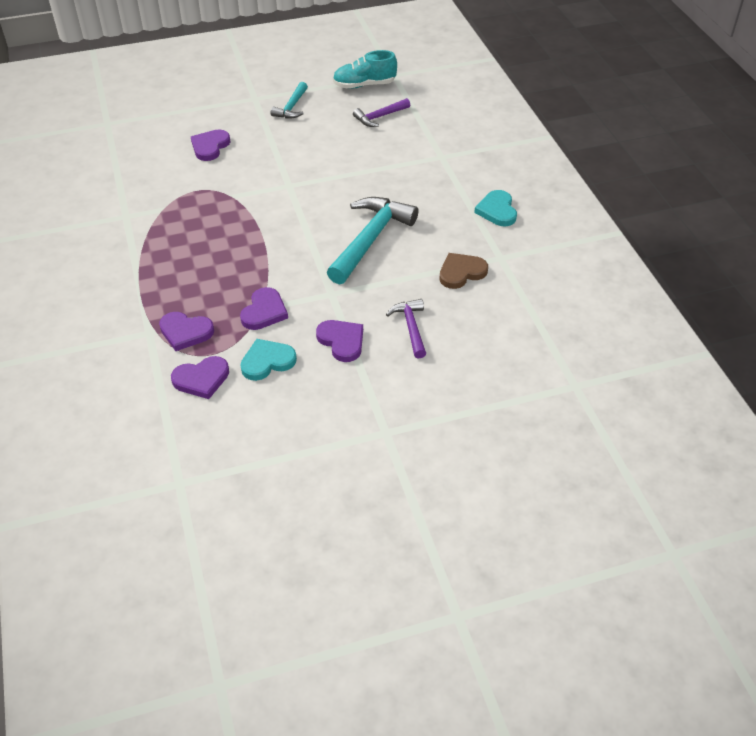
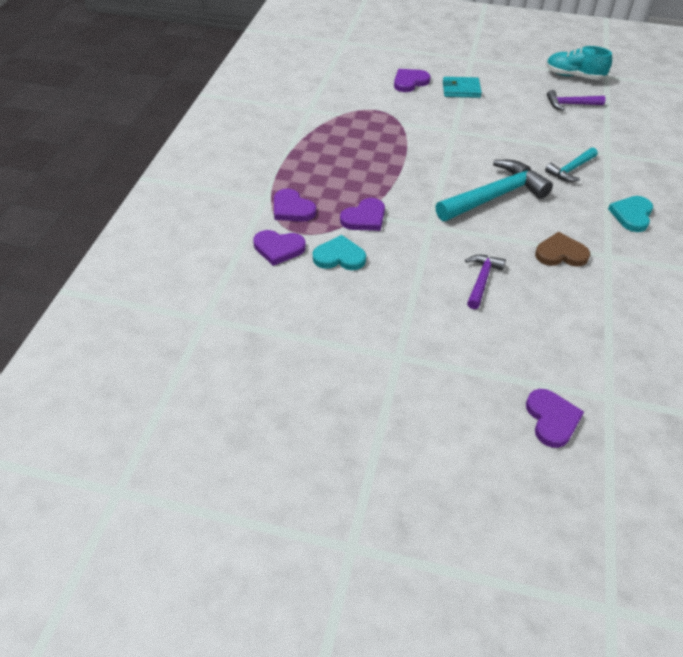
camera: 30 degrees right, 0 degrees up
(267, 138) = (461, 90): none -> turquoise wallet
(292, 107) = (498, 74): turquoise hammer -> turquoise hammer (571, 169)
(342, 341) = (412, 266): purple heart -> purple heart (552, 419)

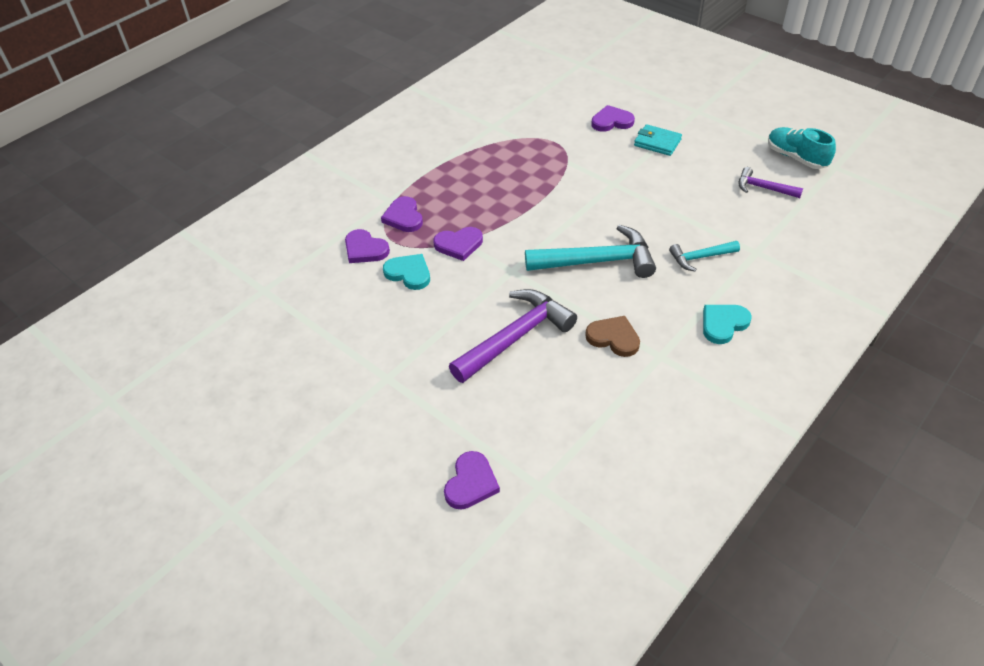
camera: 30 degrees right, 0 degrees up
(481, 280) = (515, 337): purple hammer -> purple hammer, size x1.86

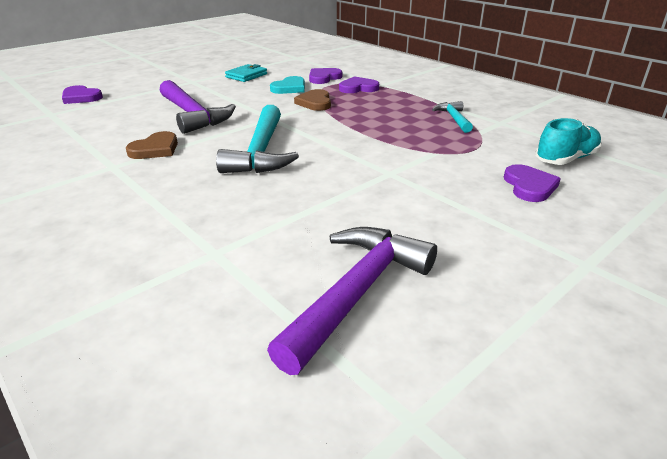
camera: 95 degrees right, 15 degrees down
(459, 245) = (315, 103): purple heart -> brown heart
(657, 142) = (482, 213): turquoise wallet -> turquoise wallet (246, 75)
(700, 257) = (230, 208): turquoise hammer -> turquoise hammer (454, 118)
(723, 324) = (116, 205): turquoise heart -> none
(763, 188) = (357, 292): purple hammer -> purple hammer, size x1.86
(796, 157) = (448, 361): turquoise shoe -> turquoise shoe (565, 159)

